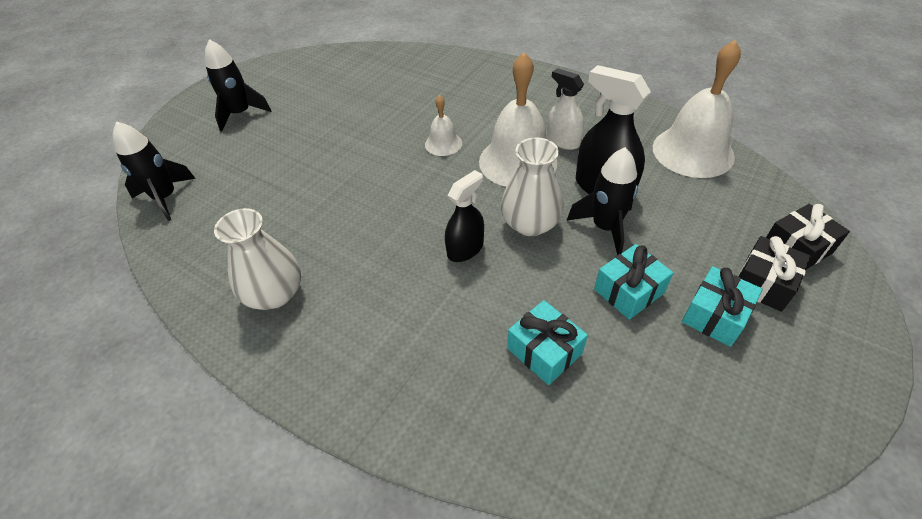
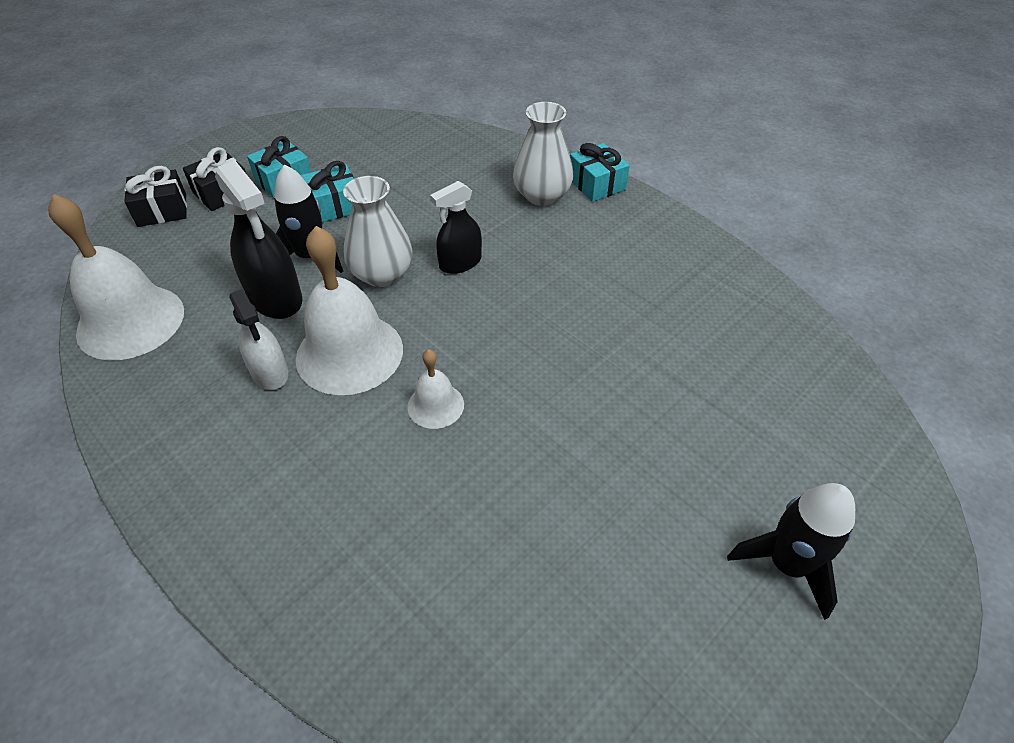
camera: 170 degrees left, 0 degrees up
(166, 197) = (835, 395): black rocket -> none
(275, 294) = (655, 256): white vase -> white vase (542, 195)
(544, 351) = (429, 182): turquoise gift -> turquoise gift (596, 184)

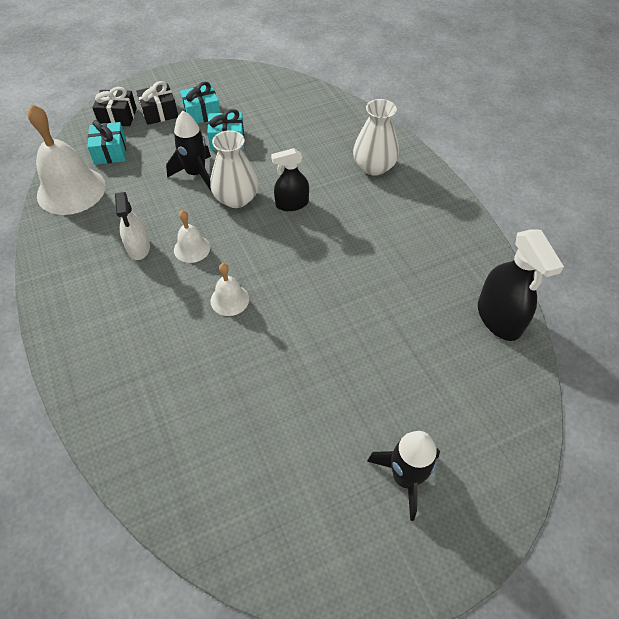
camera: 20 degrees right, 5 degrees up
(275, 298) = (162, 197): black spray bottle -> black spray bottle (499, 318)
(349, 353) = (192, 248): white bell -> white bell, size x0.50
(596, 184) = (419, 167): turquoise gift -> turquoise gift (110, 152)

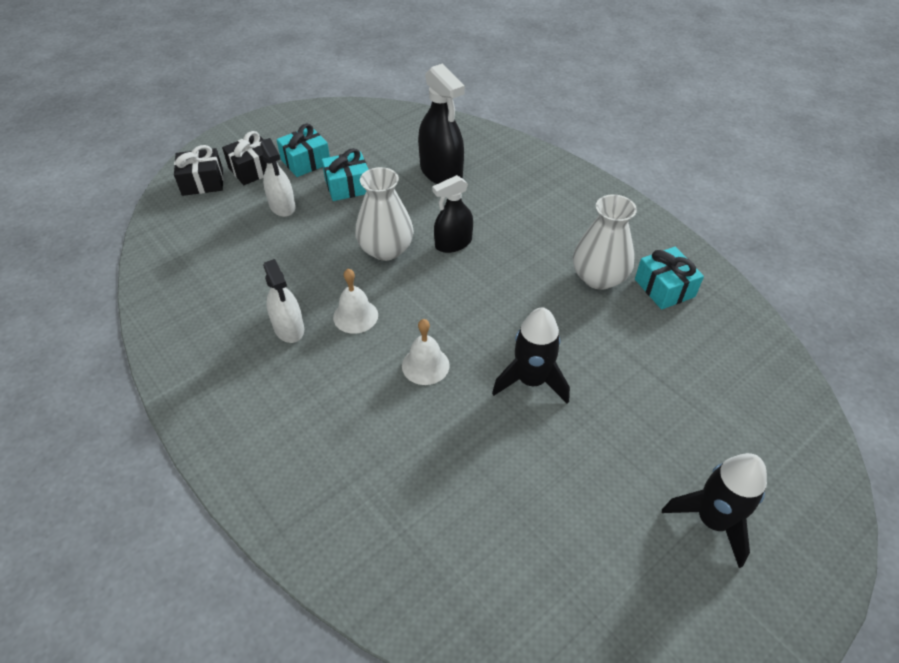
camera: 15 degrees left, 5 degrees down
(71, 190) = (176, 277): white bell -> none
(110, 152) = (209, 224): turquoise gift -> turquoise gift (664, 288)
(170, 147) = (282, 206): none -> white spray bottle
(196, 174) = (326, 230): black rocket -> black rocket (531, 381)
(374, 167) = (528, 187): white vase -> white vase (599, 277)
(499, 318) = (732, 321): black spray bottle -> black spray bottle (441, 172)

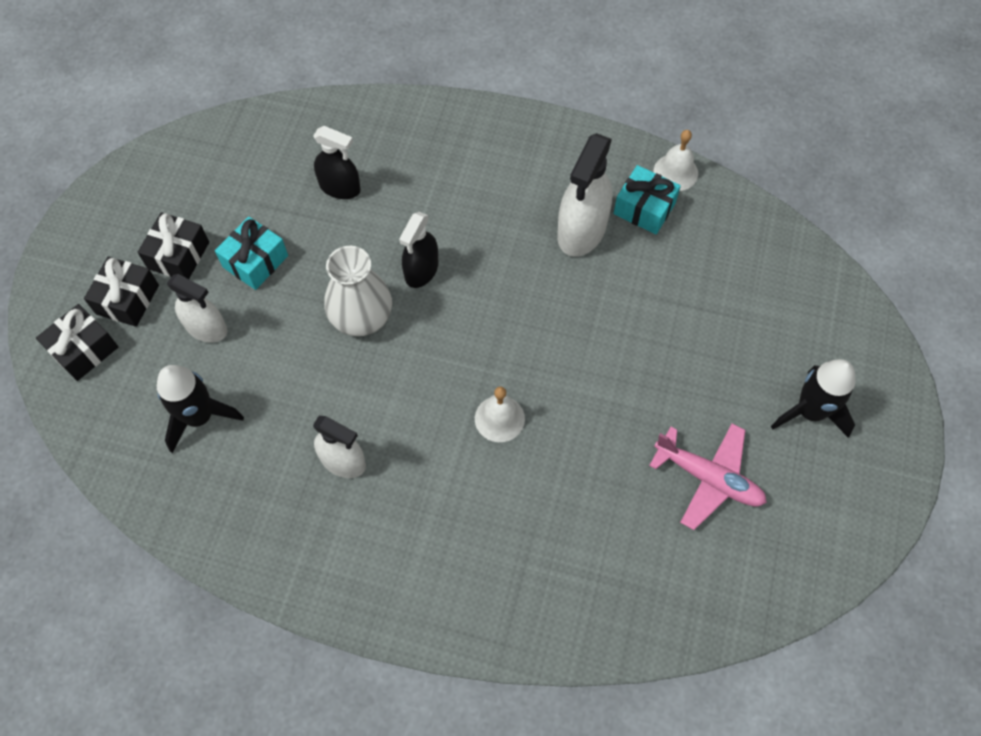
camera: 35 degrees left, 15 degrees up
(305, 162) = (178, 255): turquoise gift -> black gift
(355, 316) = (395, 408): white bell -> white bell (675, 172)
(441, 172) = (340, 187): black spray bottle -> black spray bottle, size x0.65
(531, 381) = (599, 376): black rocket -> black rocket (199, 417)
(567, 515) = (708, 478): none -> pink plane
(599, 277) = (582, 230): white vase -> white spray bottle

